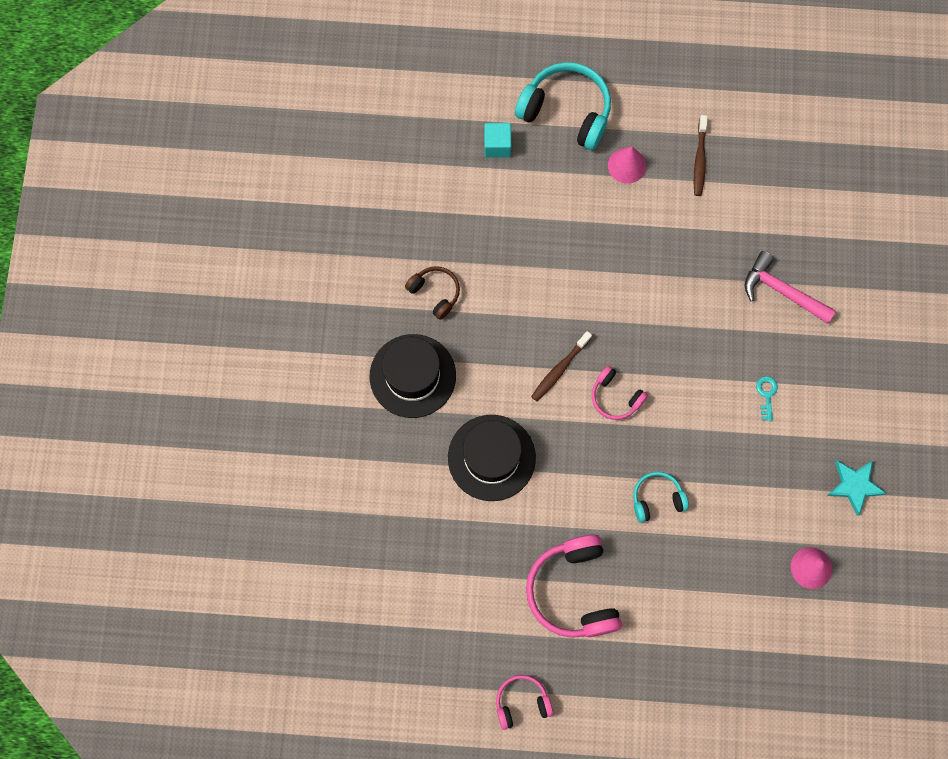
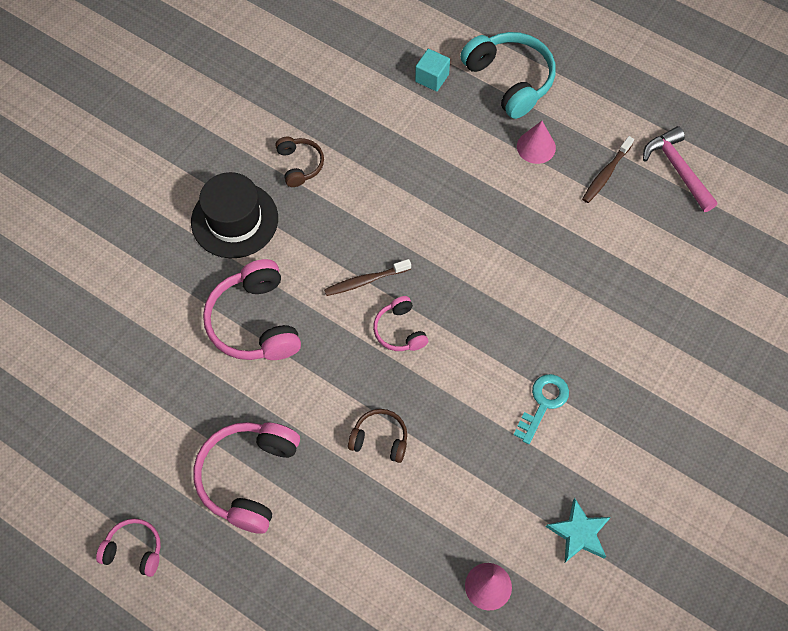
camera: 30 degrees right, 10 degrees down
(491, 457) = (255, 322): black hat -> pink headphones
(657, 499) = (380, 439): turquoise headphones -> brown headphones
(766, 395) = (543, 403): turquoise key -> turquoise key, size x1.58
(782, 291) = (615, 321): pink hammer -> pink hammer (677, 169)

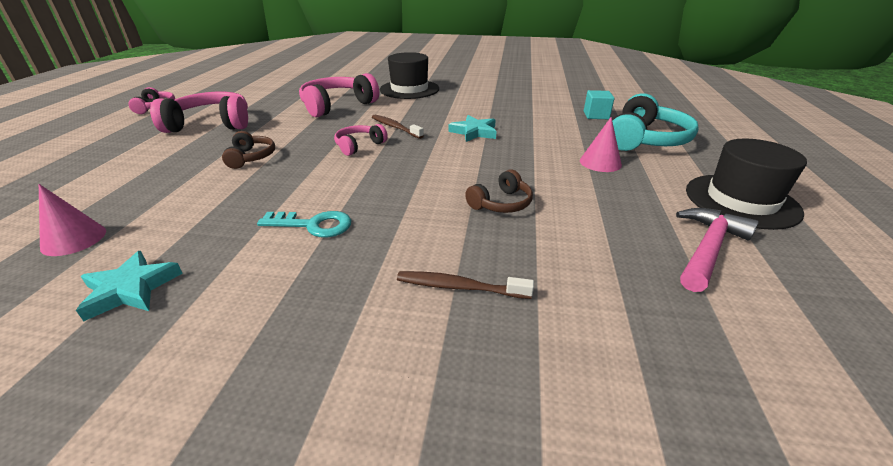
camera: 65 degrees right, 30 degrees down
(299, 165) = (468, 96): brown headphones -> brown headphones (501, 203)
(418, 212) = (474, 132): none -> turquoise star
(606, 174) = (627, 202): brown toothbrush -> brown toothbrush (460, 287)
(636, 100) = (741, 201): none -> black hat

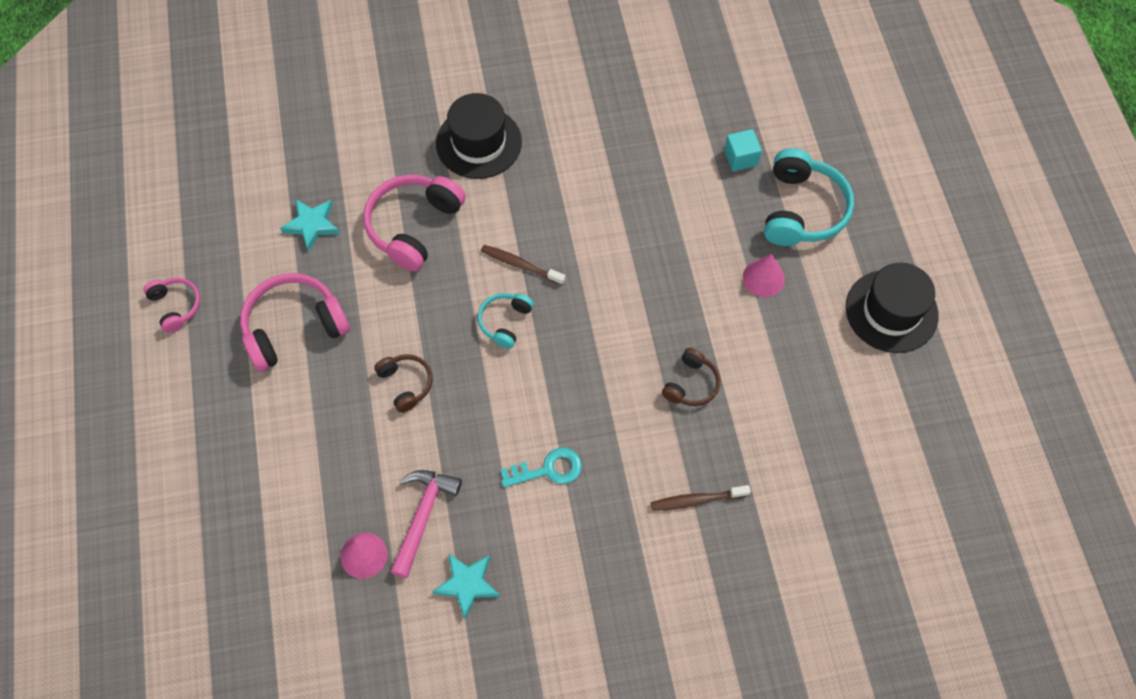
camera: 20 degrees left, 30 degrees up
(359, 146) = (505, 322): pink headphones -> turquoise headphones
(474, 132) = (615, 249): turquoise star -> turquoise star (312, 225)
(707, 249) = (863, 394): pink hammer -> pink hammer (423, 516)

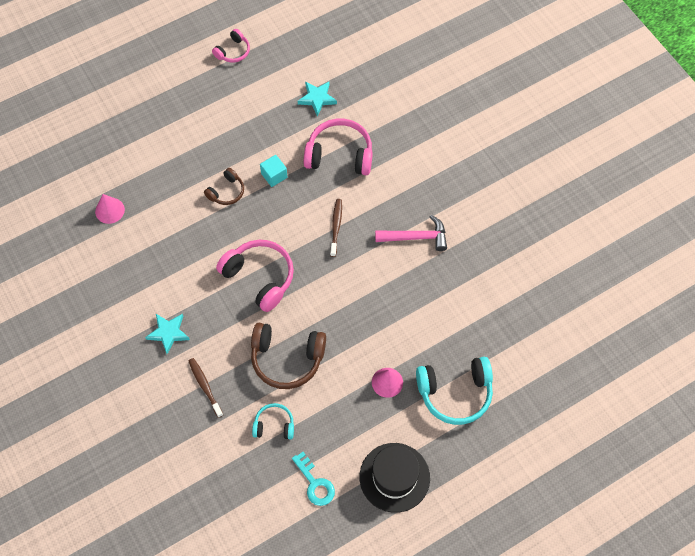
camera: 70 degrees right, 0 degrees up
(294, 327) = (242, 117): pink headphones -> pink headphones (259, 277)
(423, 516) = (143, 232): pink hammer -> pink hammer (416, 237)
(467, 584) = (108, 272): turquoise star -> turquoise star (168, 333)
(478, 142) = (420, 169): black hat -> none
(505, 322) = (290, 232): turquoise headphones -> turquoise headphones (274, 425)
(548, 469) = (196, 291): turquoise key -> turquoise key (315, 483)
(691, 384) = (287, 358): brown headphones -> brown headphones, size x1.83
(740, 158) = (482, 339): turquoise cube -> turquoise cube (274, 175)

